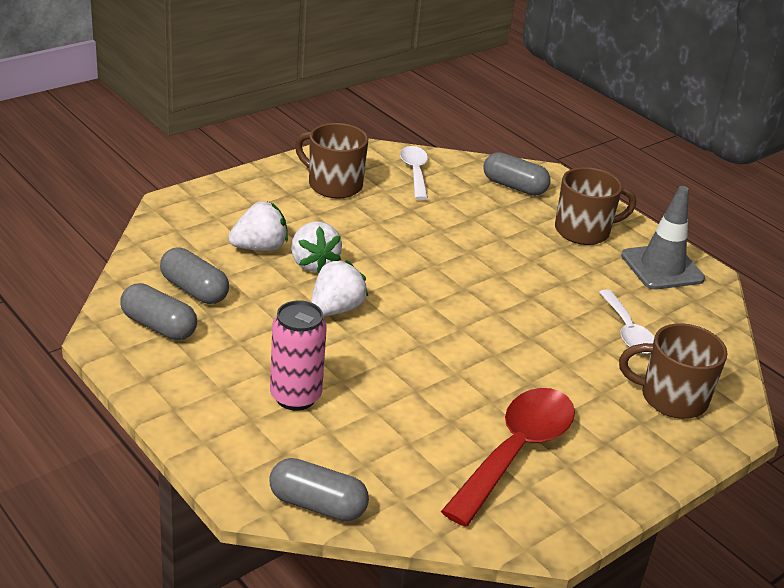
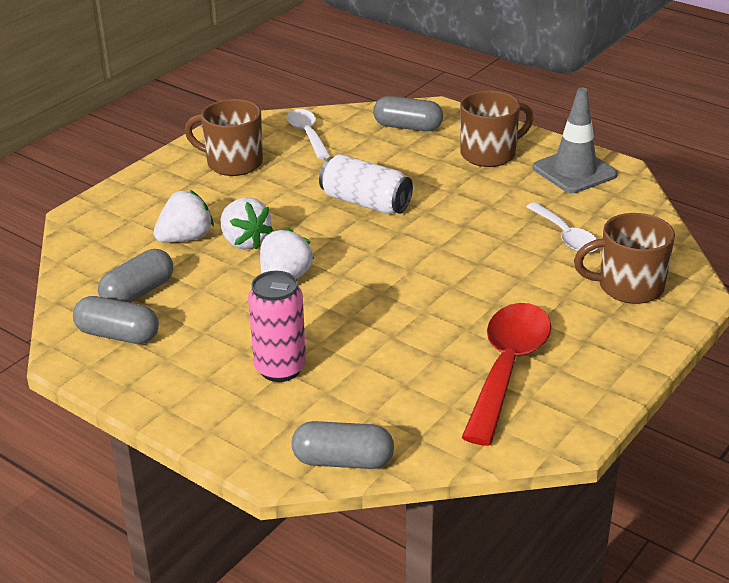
camera: 10 degrees left, 0 degrees up
(194, 290) = (138, 293): grey capsule -> grey capsule turned 75 degrees counterclockwise
(443, 252) = (365, 202): none -> white can

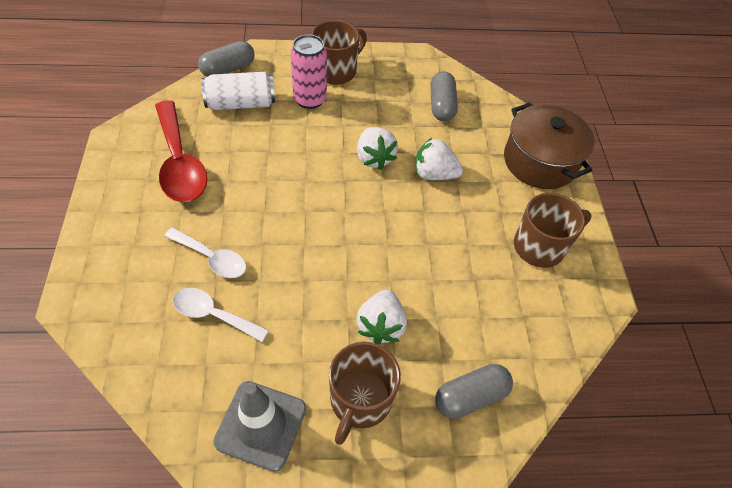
camera: 135 degrees right, 20 degrees up
(118, 335) = (415, 77): grey capsule -> none
(128, 207) = (540, 161): none -> brown pot
(185, 238) = (471, 157): white strawberry -> white strawberry (380, 326)
(307, 134) = (536, 322): white spoon -> white spoon (211, 258)
(365, 202) = (399, 261): white can -> white can (241, 103)
(629, 287) = (131, 281): brown mug -> brown mug (336, 71)

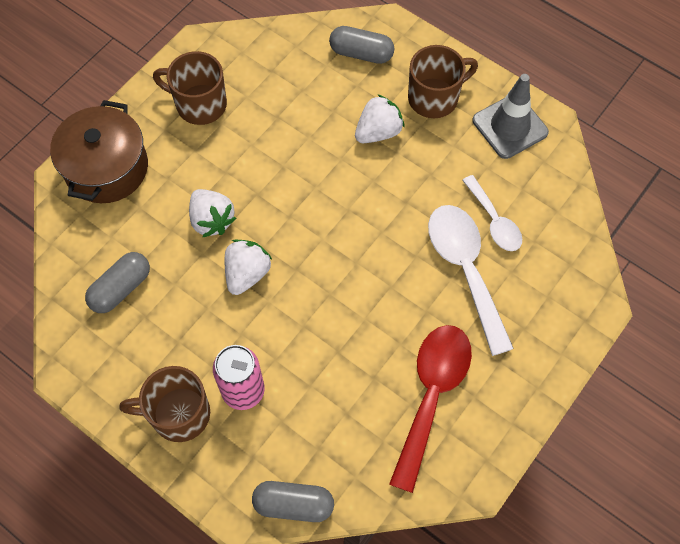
camera: 135 degrees left, 10 degrees up
(211, 258) = (465, 270): white spoon -> white spoon, size x1.68
(241, 103) = (318, 437): white can -> none

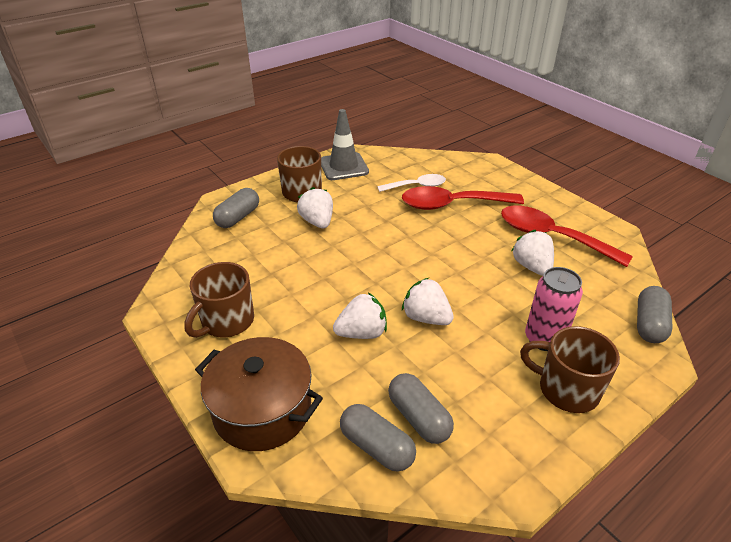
camera: 75 degrees left, 25 degrees down
(86, 262) = (376, 447): none -> grey capsule
(179, 414) = (566, 389): brown mug -> brown mug turned 105 degrees clockwise
(362, 374) = (532, 267): none -> white strawberry
(465, 270) = (452, 204): white spoon -> red spoon

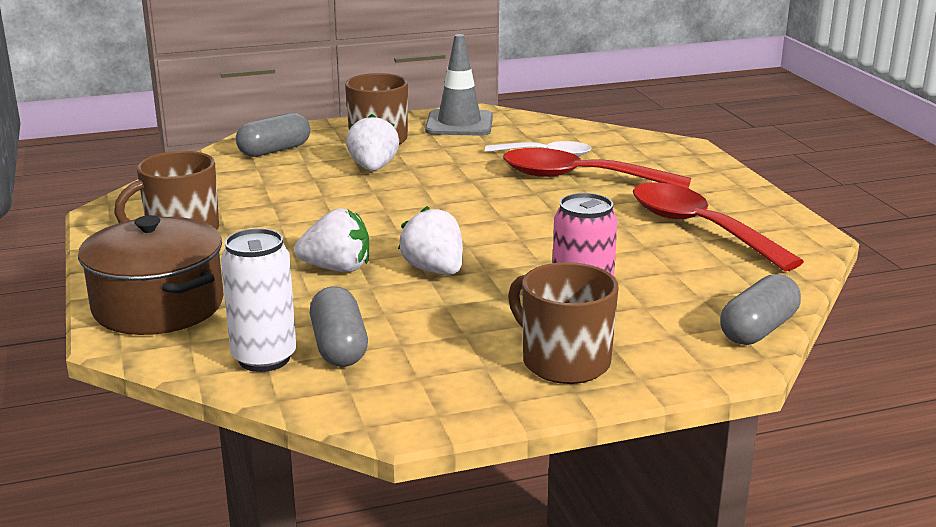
camera: 20 degrees right, 15 degrees down
(376, 447) = (264, 358): grey capsule -> white can
(532, 267) = (636, 250): white strawberry -> none

